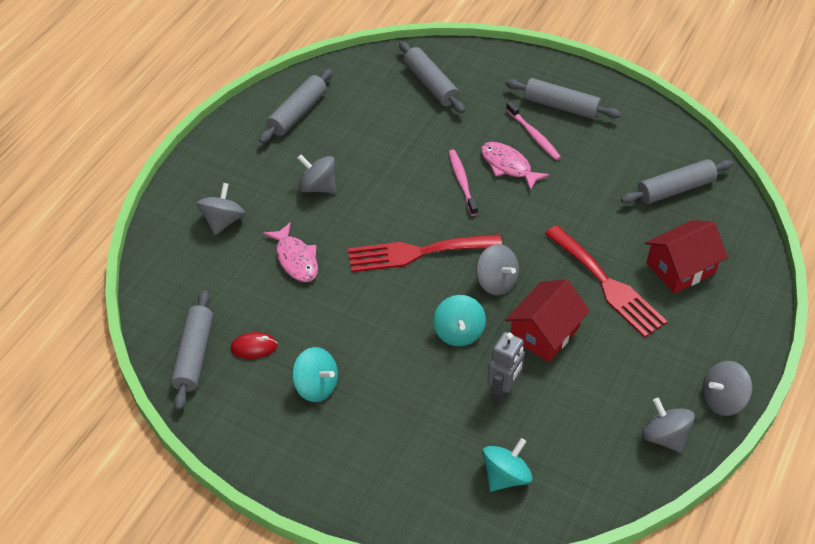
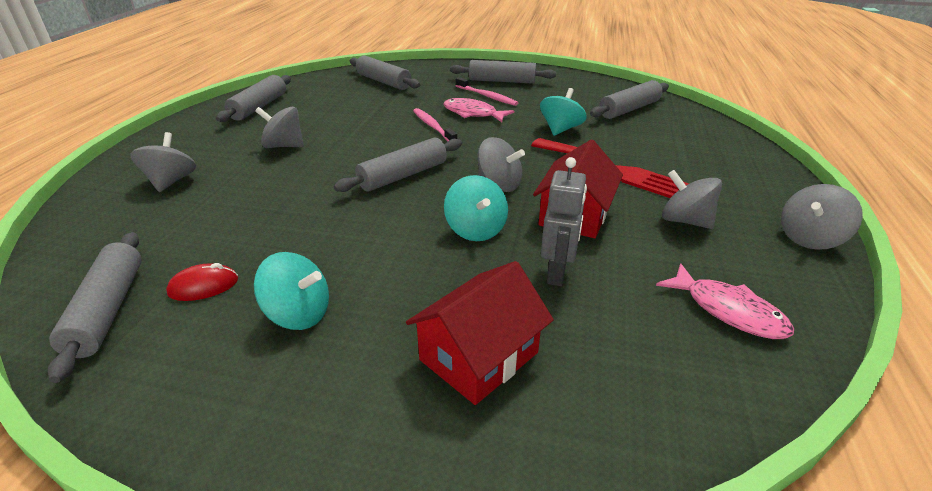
camera: 15 degrees left, 15 degrees down
(296, 259) = (262, 198): pink fish -> pink fish (728, 311)
(417, 253) = (403, 176): red fork -> grey rolling pin
(505, 476) = (615, 372): turquoise spinning top -> turquoise spinning top (560, 129)
(664, 437) = (781, 284): grey spinning top -> grey spinning top (685, 221)
(680, 268) = (675, 151): red house -> red house (479, 356)

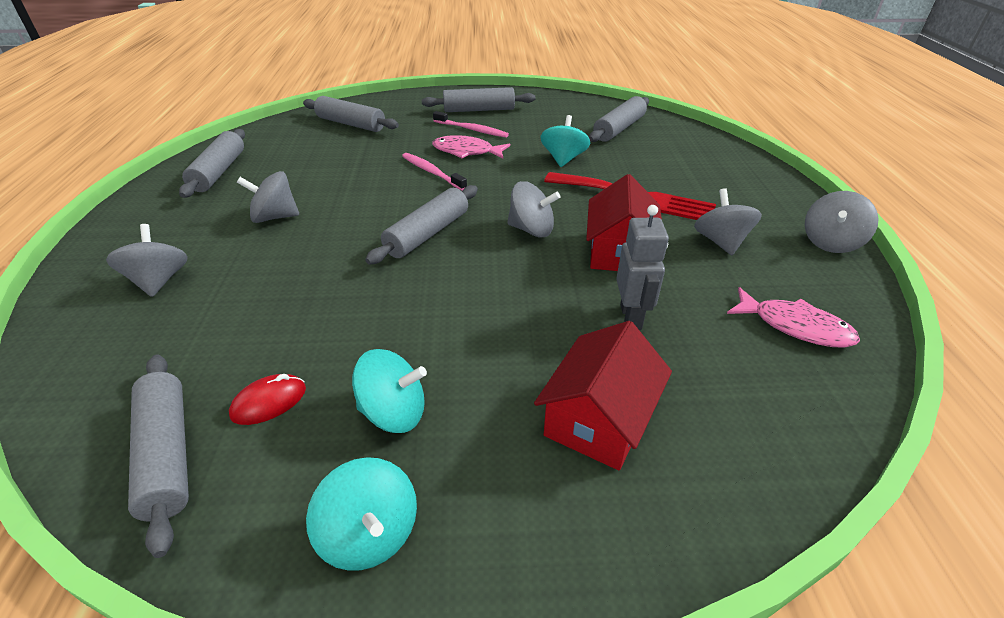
camera: 15 degrees left, 5 degrees up
(476, 230) = (532, 284): turquoise spinning top -> turquoise spinning top (370, 534)
(685, 221) = (720, 242): grey spinning top -> grey spinning top turned 60 degrees clockwise

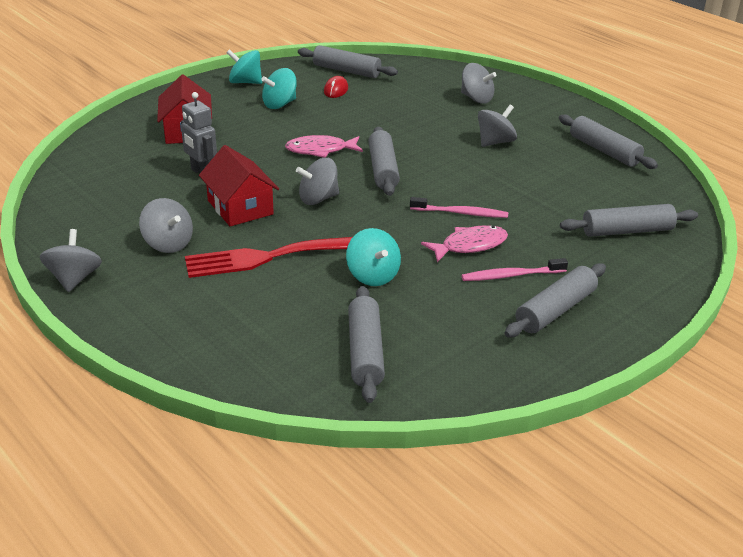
camera: 140 degrees right, 5 degrees down
(795, 326) = (96, 203): pink fish -> pink fish (320, 150)

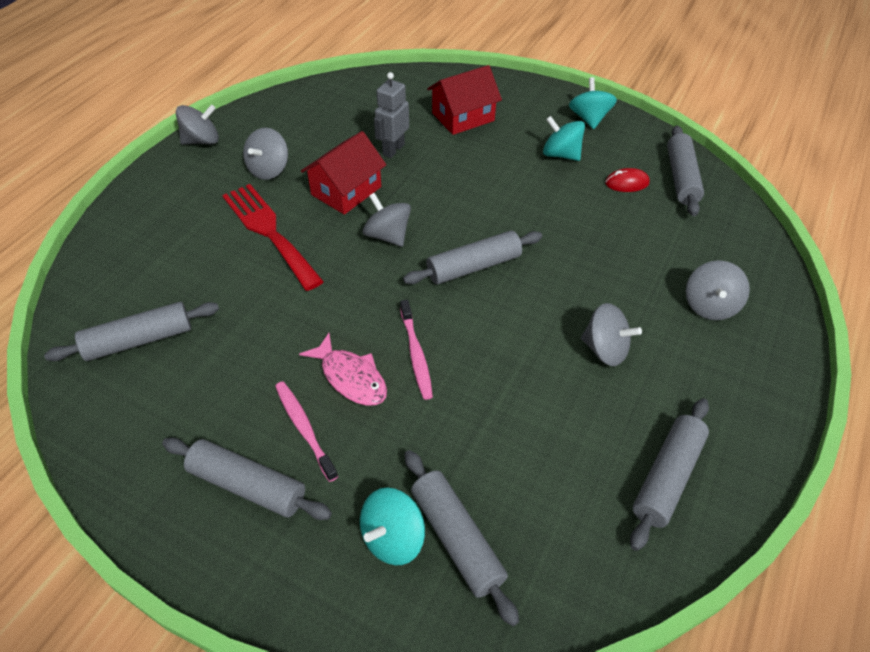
camera: 70 degrees right, 15 degrees up
(320, 150) = (484, 210): pink fish -> none
(372, 275) = (265, 312): turquoise spinning top -> turquoise spinning top (393, 538)

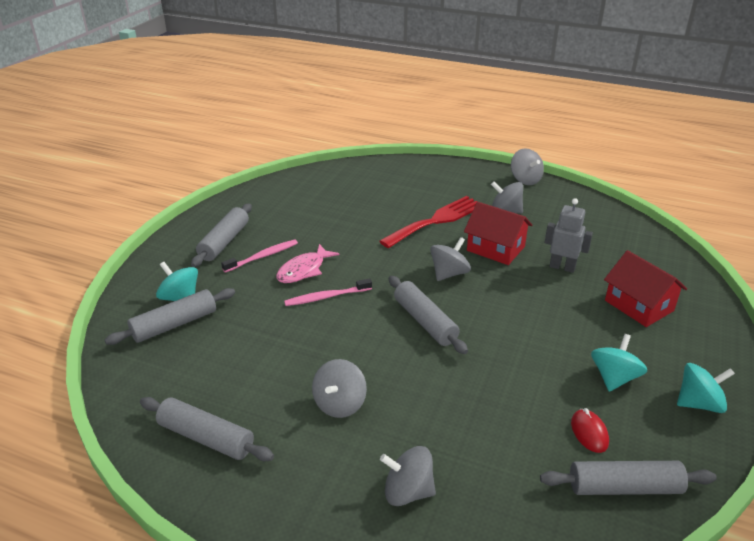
camera: 85 degrees right, 15 degrees down
(139, 340) = (329, 190): grey rolling pin -> none

